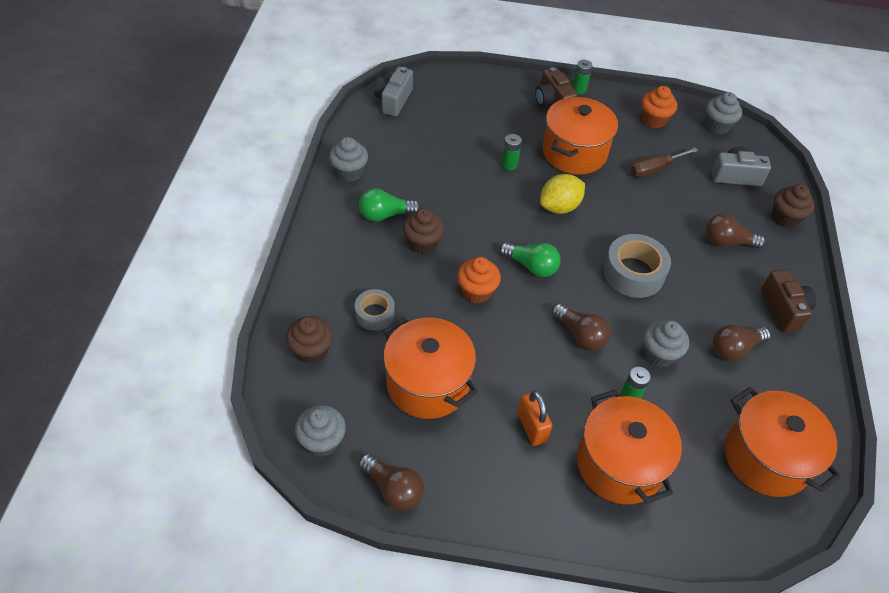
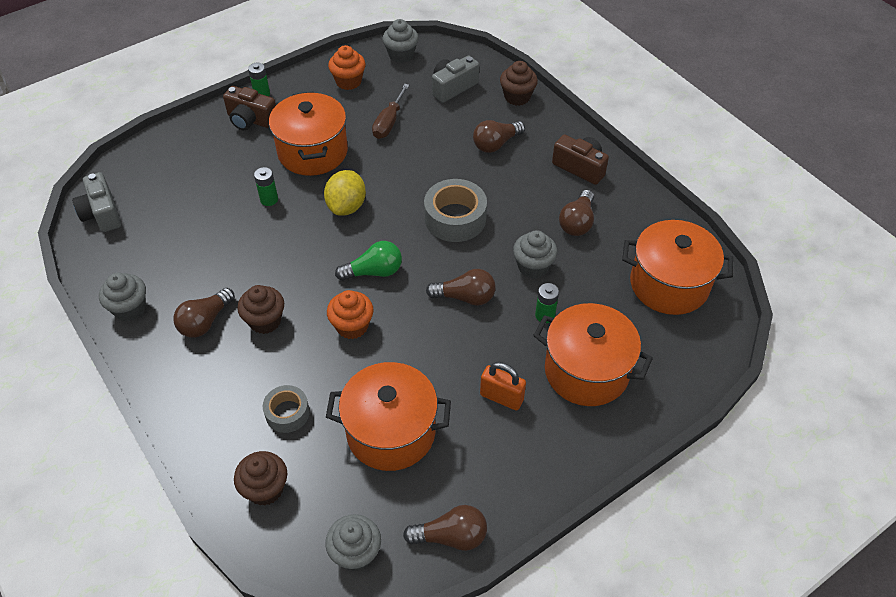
camera: 40 degrees left, 0 degrees up
(385, 215) = (205, 321): green light bulb -> brown light bulb

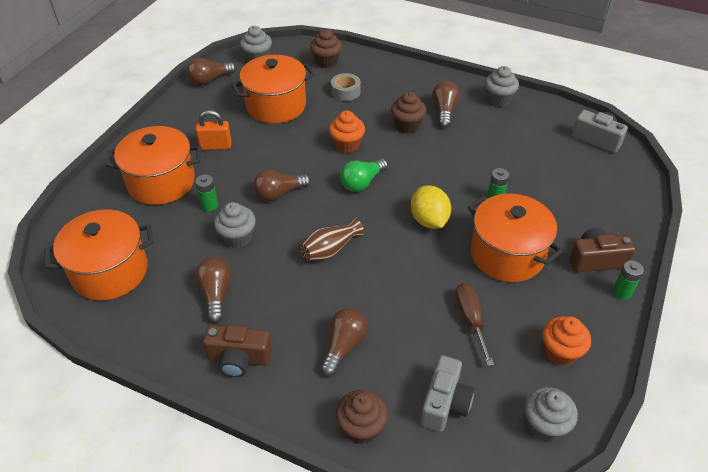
camera: 150 degrees right, 5 degrees down
(455, 218) = (330, 250): grey tape -> brown vase

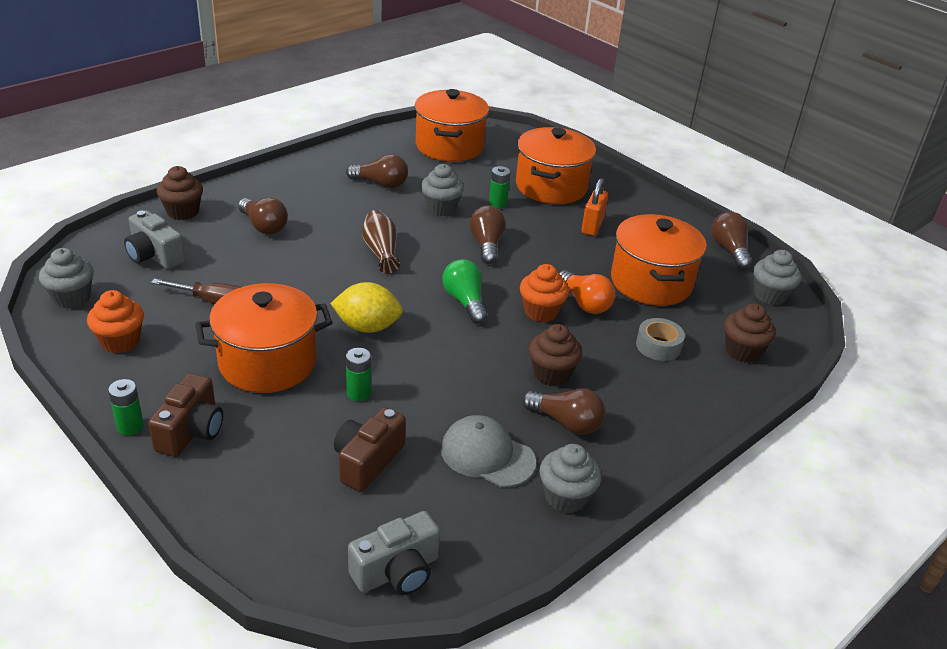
camera: 110 degrees right, 10 degrees down
(239, 359) = (303, 179): brown camera -> brown camera (367, 461)
(322, 129) = (584, 303): none -> orange light bulb
(495, 132) = (487, 455): none -> grey cap

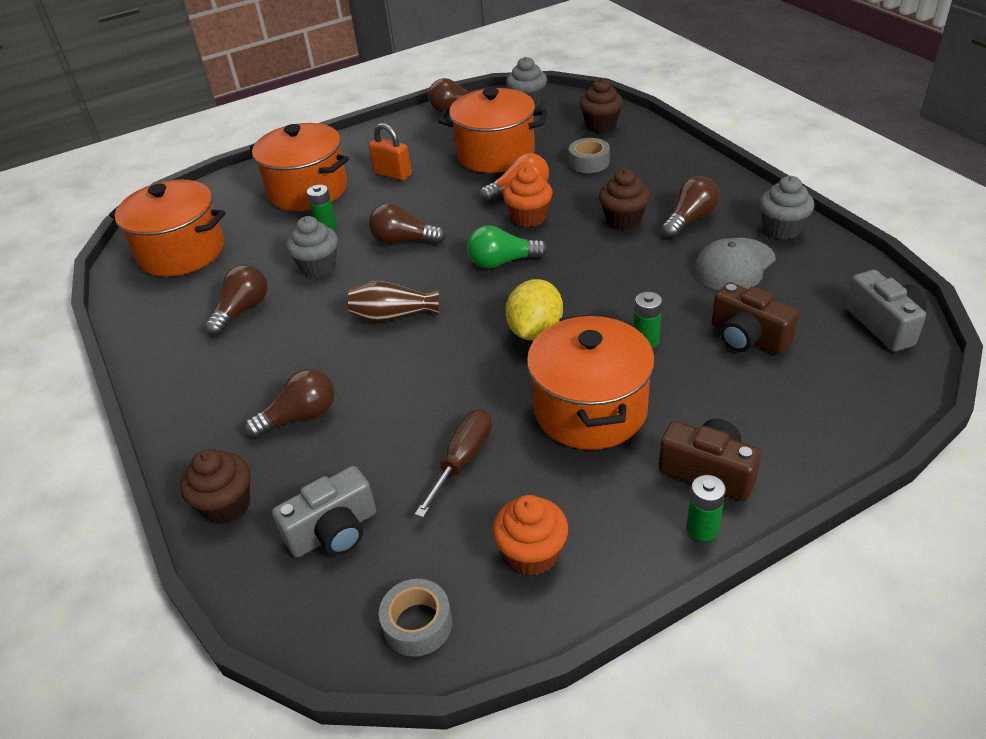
camera: 70 degrees left, 5 degrees up
(72, 298) = (417, 624): grey cupcake -> grey tape

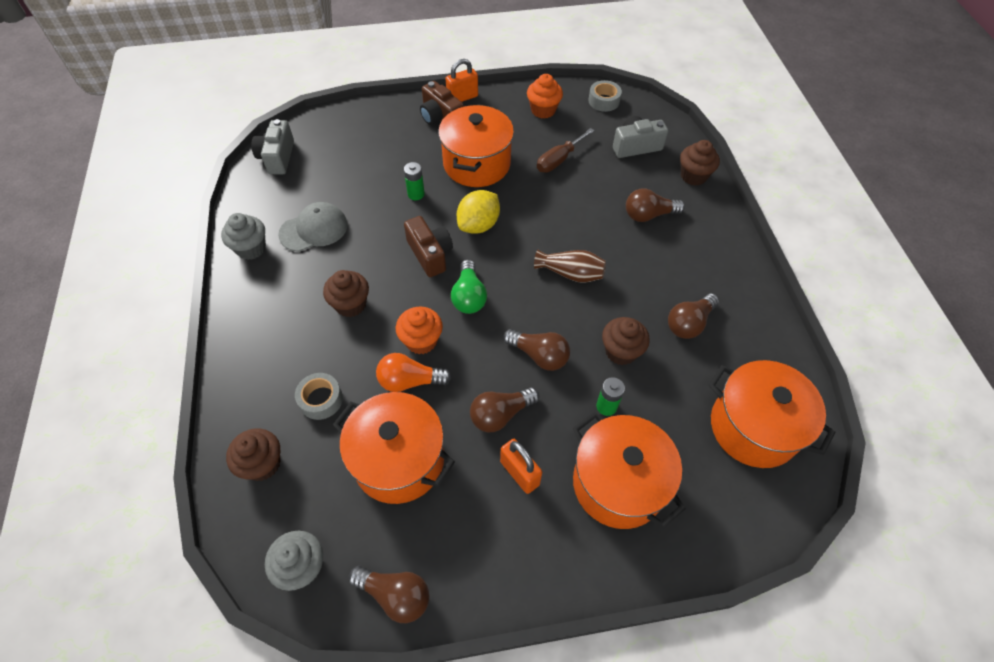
camera: 165 degrees left, 15 degrees up
(318, 267) = (621, 351): grey cupcake -> brown cupcake
(503, 262) = (469, 296): green light bulb -> green light bulb turned 75 degrees clockwise
(689, 219) = (302, 284): brown light bulb -> brown light bulb (500, 414)
(702, 528) = (462, 97): green battery -> orange padlock
(747, 337) = (357, 176): brown camera -> brown camera (430, 254)

